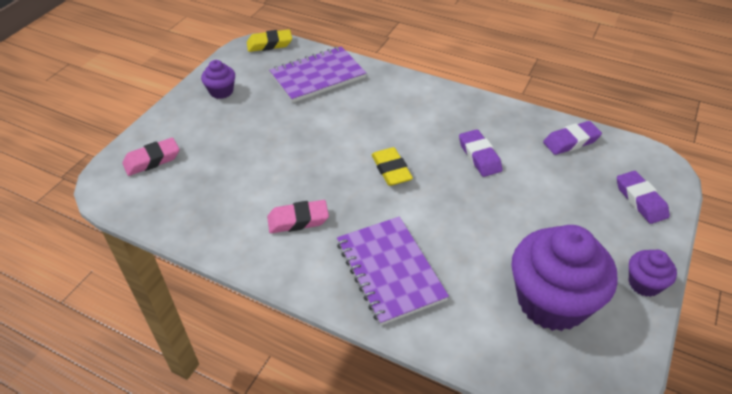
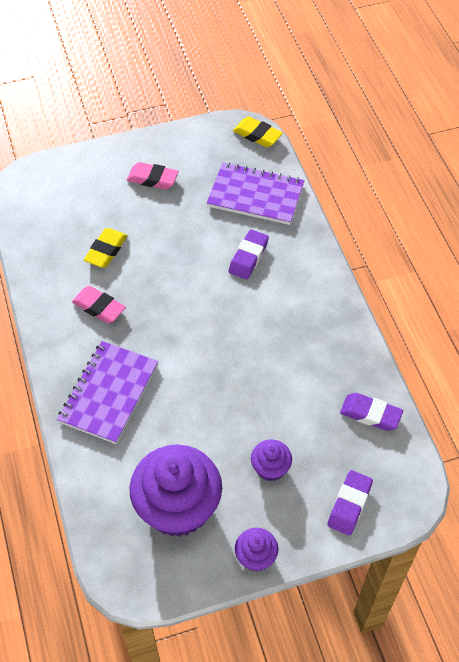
camera: 45 degrees right, 10 degrees up
(152, 160) = (65, 183): pink eraser -> pink eraser (153, 179)
(221, 91) = (171, 156): purple cupcake -> purple cupcake (270, 468)
(391, 170) = (204, 321): yellow eraser -> yellow eraser (106, 251)
(479, 156) = (281, 365): purple eraser -> purple eraser (248, 257)

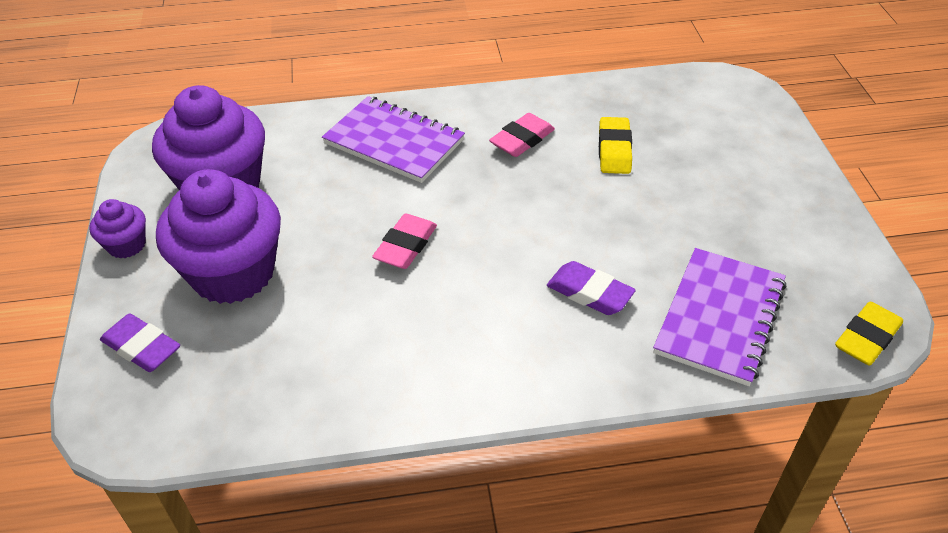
camera: 100 degrees right, 10 degrees down
(106, 251) = (614, 150): yellow eraser -> yellow eraser turned 60 degrees clockwise
(153, 179) = (749, 202): pink eraser -> pink eraser (406, 246)
(270, 468) = (233, 273): purple cupcake -> purple cupcake, size x2.13
(370, 414) = (267, 399): purple eraser -> none

